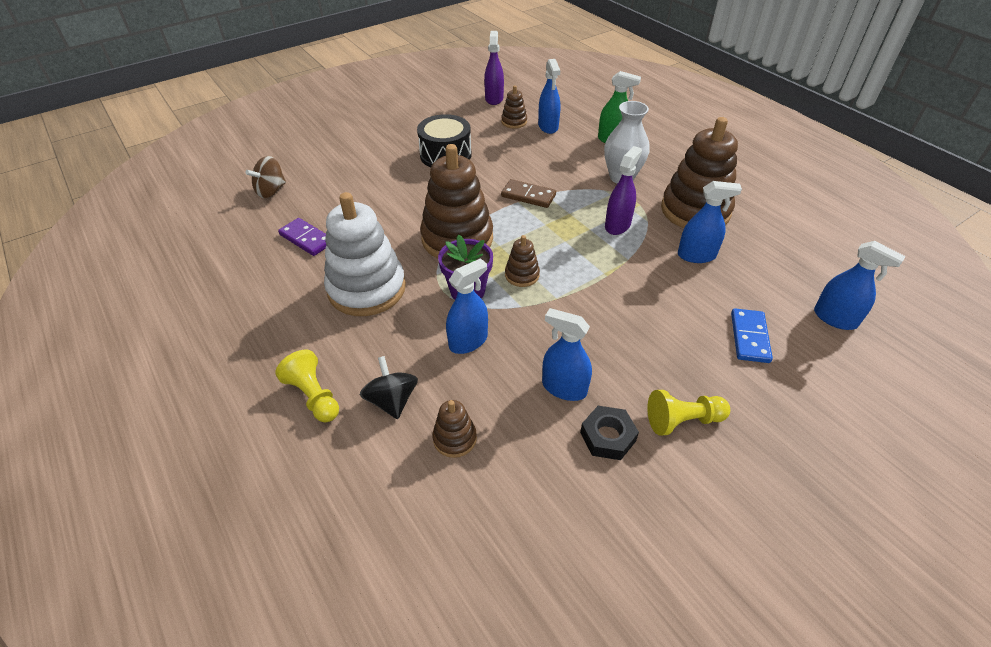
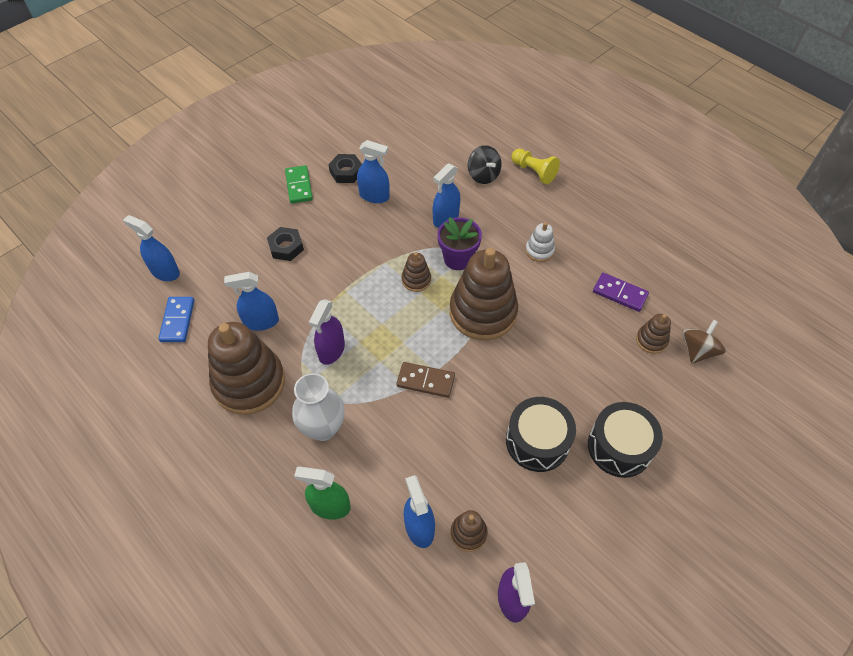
camera: 170 degrees right, 10 degrees up
(367, 289) = (539, 251): white stacking toy -> white stacking toy, size x0.45
(383, 147) = (619, 447): none -> black drum
(454, 438) = (437, 160): brown stacking toy -> brown stacking toy (651, 340)
(682, 420) = (299, 186): yellow pawn -> green domino
(684, 330) = (286, 247): none -> black nut
(749, 337) = (238, 247): blue domino -> blue domino (177, 321)

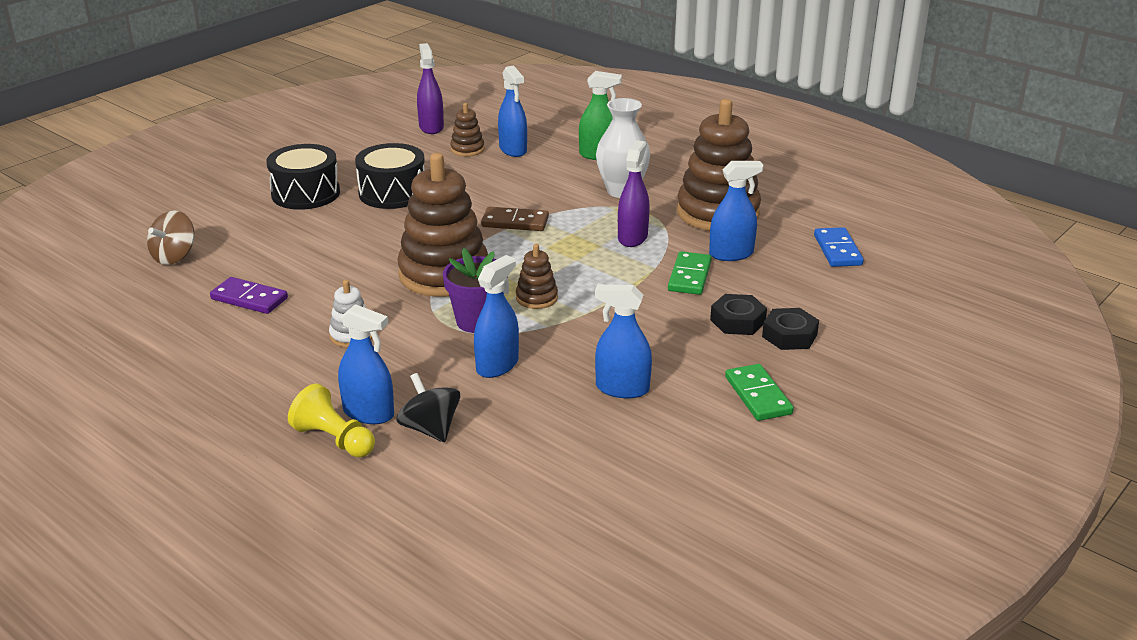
camera: 175 degrees right, 25 degrees down
(165, 272) = (893, 289): blue spray bottle -> blue spray bottle (368, 413)
(302, 296) = (690, 276): none -> green domino
(346, 172) = (683, 420): black nut -> black nut (789, 335)
(651, 340) = (229, 262): brown stacking toy -> none

